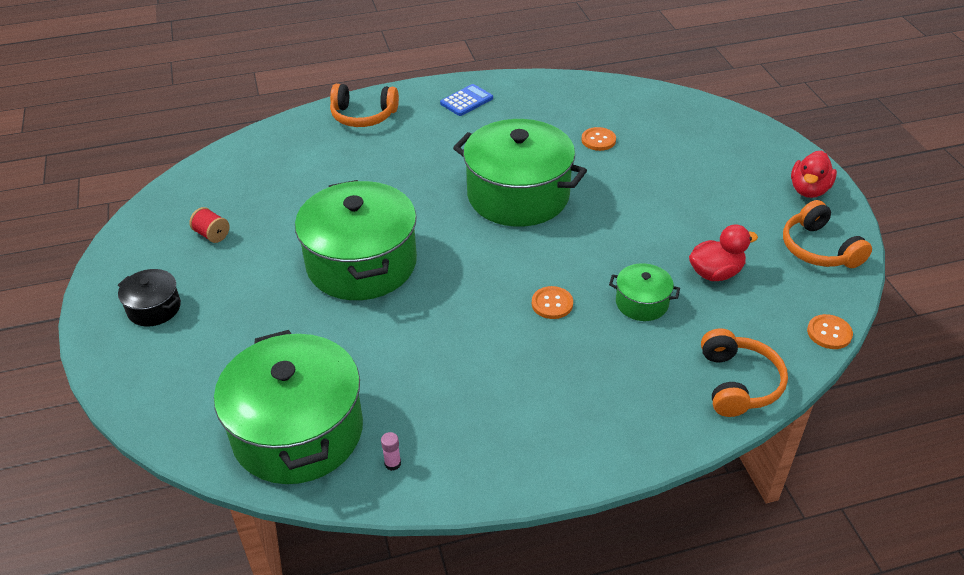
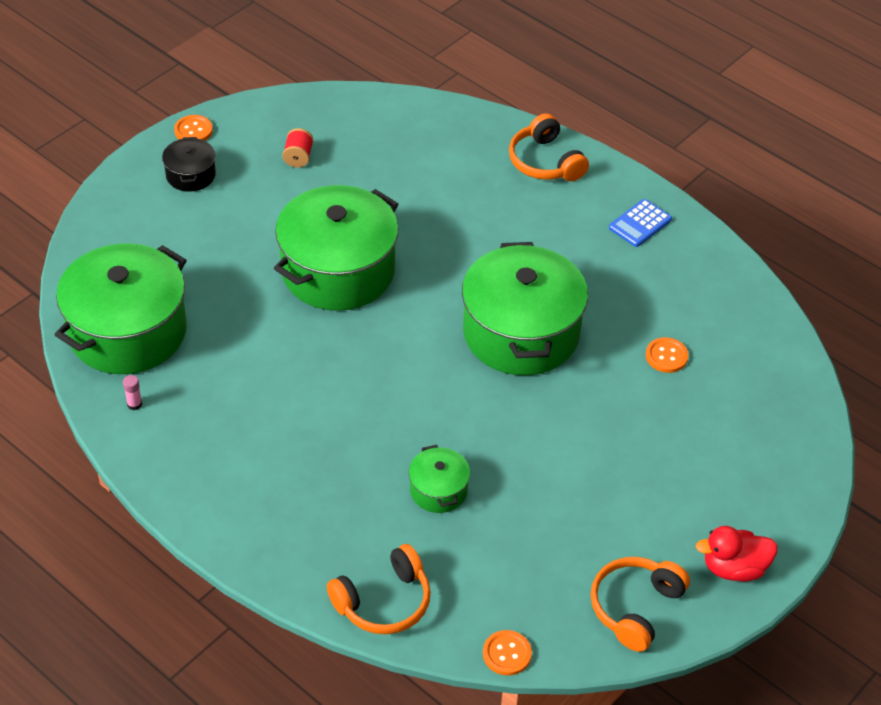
camera: 55 degrees right, 5 degrees up
(466, 101) = (640, 224): blue calculator -> blue calculator turned 120 degrees clockwise
(552, 304) = (387, 425): orange button -> orange button (193, 130)
(715, 273) = (526, 532): red duck -> none

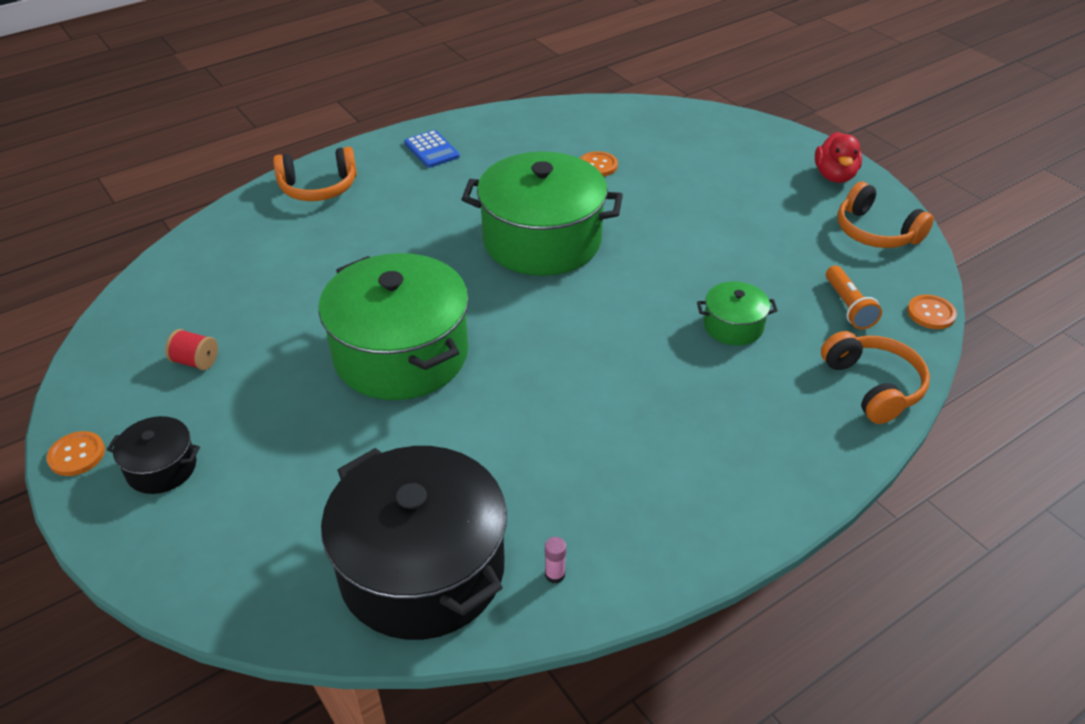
camera: 75 degrees left, 5 degrees down
(128, 331) = (422, 569): green pot -> black pot
(496, 582) = (848, 306): none -> orange flashlight

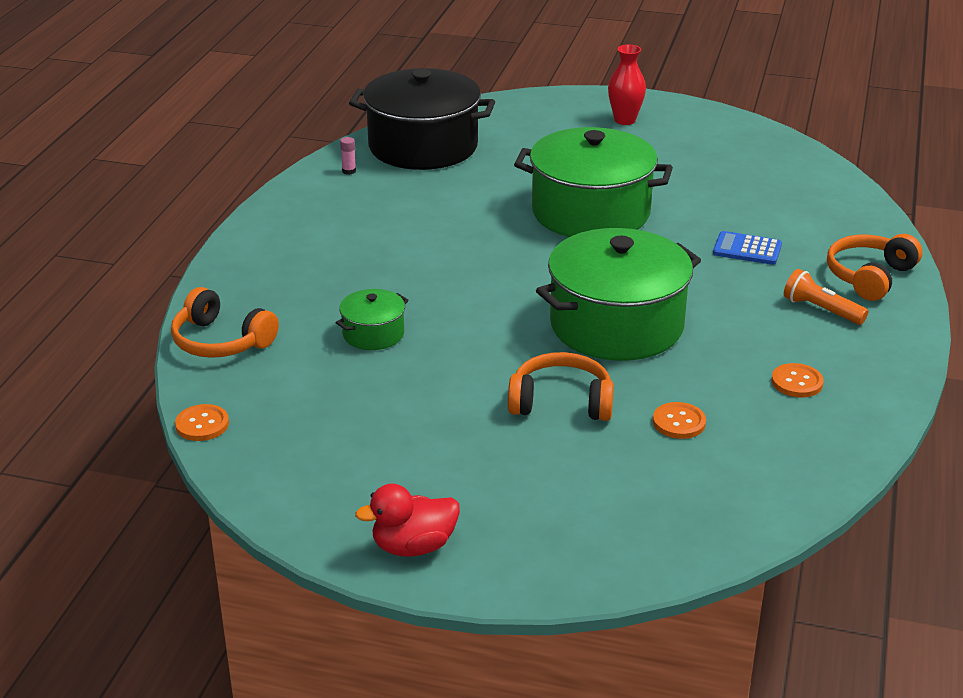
camera: 140 degrees right, 10 degrees down
(77, 455) = (677, 106): orange button -> orange button (797, 382)
(161, 468) = (625, 120): black pot -> red vase
(196, 361) = (706, 157): red spool -> none
(431, 150) = (855, 356): blue calculator -> blue calculator (747, 249)
(834, 176) = (413, 546): red duck -> red duck turned 75 degrees counterclockwise
(848, 306) = (285, 395): orange flashlight -> orange flashlight (821, 310)
(876, 232) = (311, 490): orange headphones -> orange headphones (561, 402)

